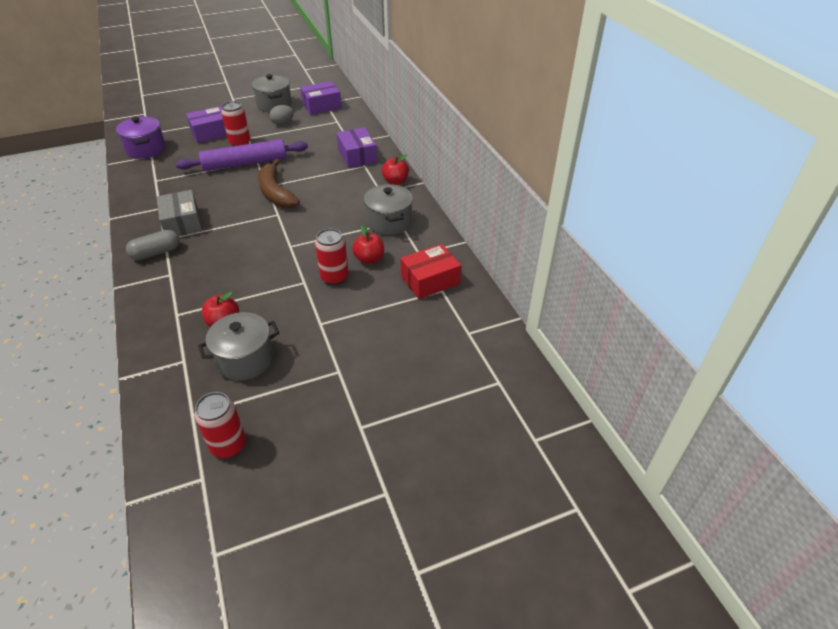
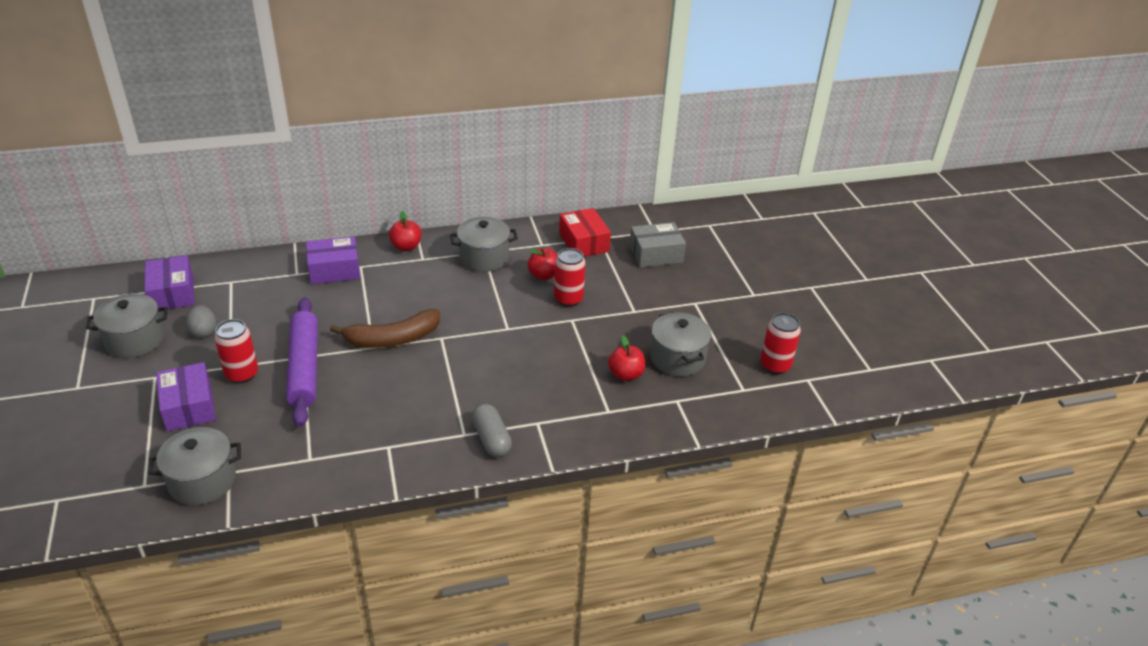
camera: 85 degrees left, 5 degrees down
(146, 149) = (202, 481): purple pot -> grey pot
(182, 223) = (432, 420): grey box -> grey box (656, 254)

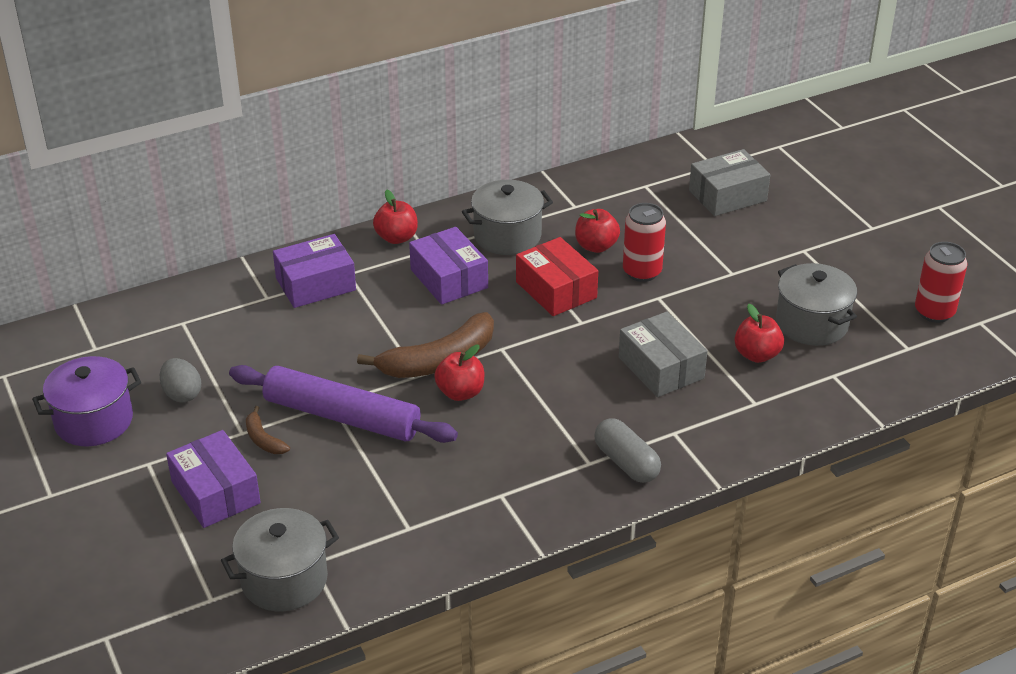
camera: 10 degrees left, 0 degrees up
(135, 340) = (94, 421): grey pot -> purple pot
(172, 293) = (110, 351): purple box -> purple box (449, 279)
(242, 374) = (263, 439): red can -> brown banana
(304, 367) = (341, 416): purple rolling pin -> purple rolling pin turned 45 degrees counterclockwise
(396, 365) = (460, 392): none -> red apple
(550, 372) = (661, 368): none -> grey box
(584, 242) = (628, 195): red box -> red box (556, 290)

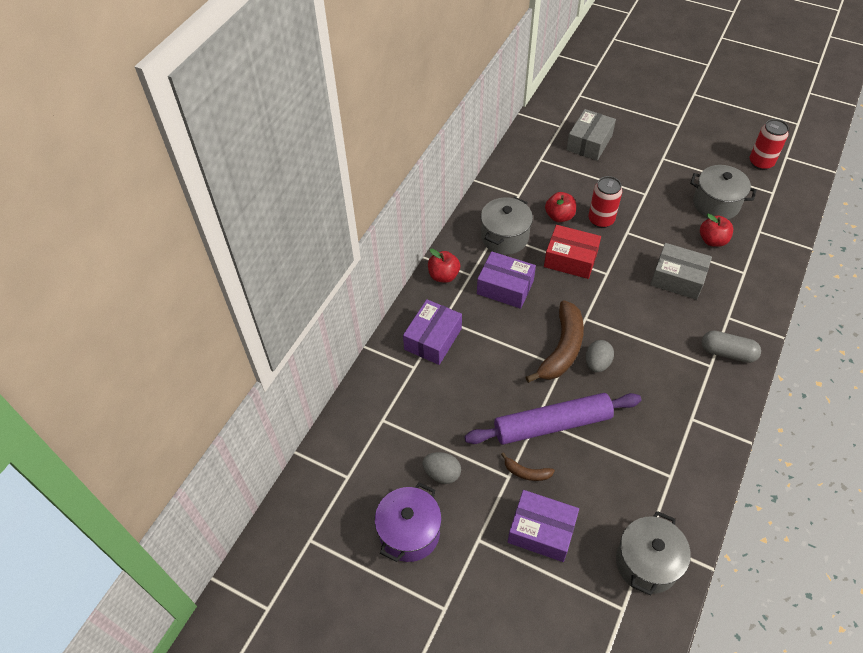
camera: 35 degrees left, 15 degrees up
(460, 392) = (597, 363): red apple -> grey egg

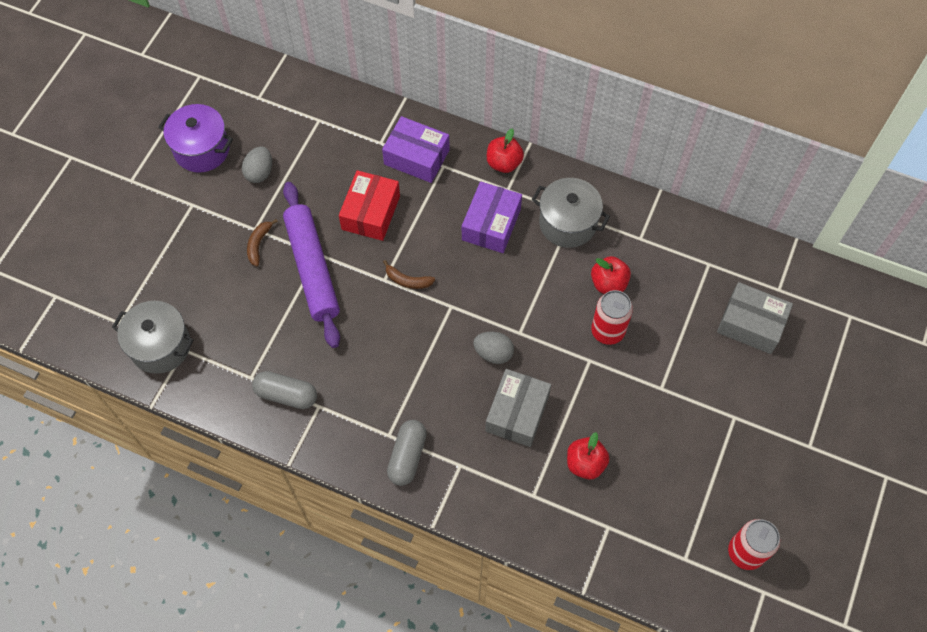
camera: 85 degrees right, 10 degrees up
(541, 531) = (198, 256): purple box -> none
(562, 349) = (407, 280): brown banana -> brown banana, size x0.48
(570, 259) = (539, 293): red box -> red box (371, 212)
(597, 363) = (389, 315): grey egg -> grey egg (493, 353)
(684, 445) = (286, 394): none -> grey capsule
(716, 204) = (653, 477): grey pot -> none

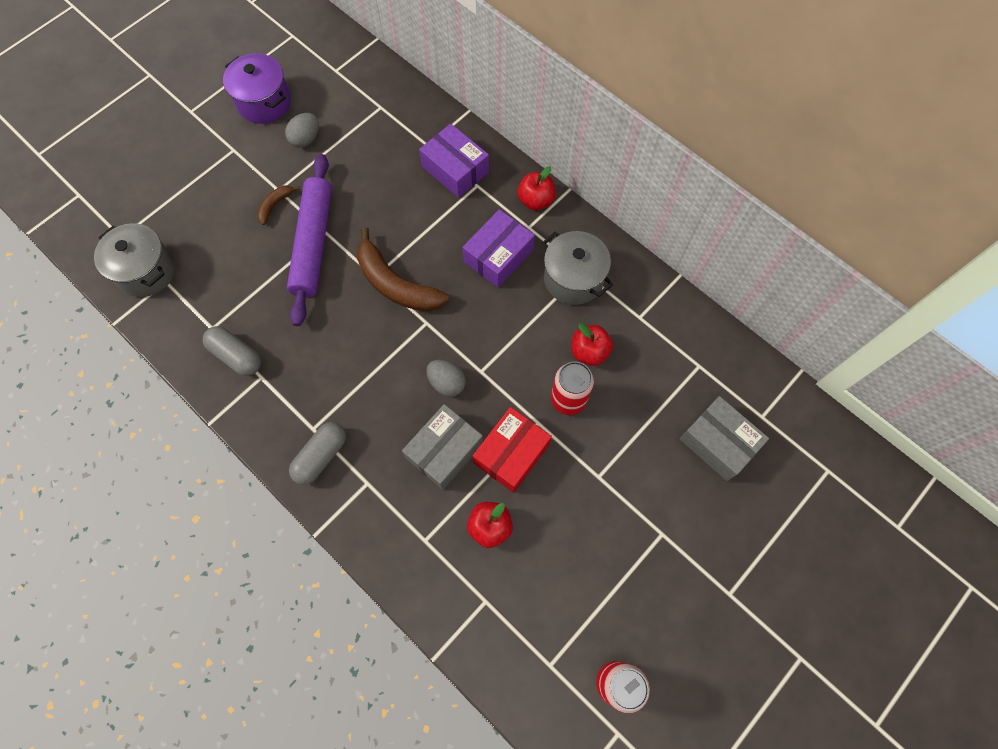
camera: 20 degrees right, 5 degrees up
(371, 212) = (390, 208): red box -> red box (511, 453)
(407, 280) = (396, 284): brown banana -> brown banana, size x2.10

